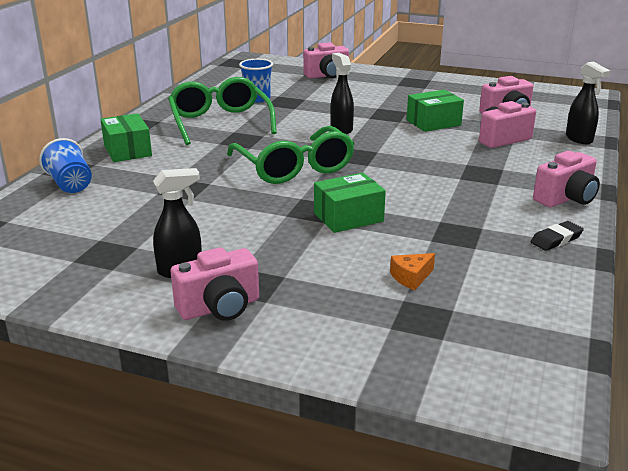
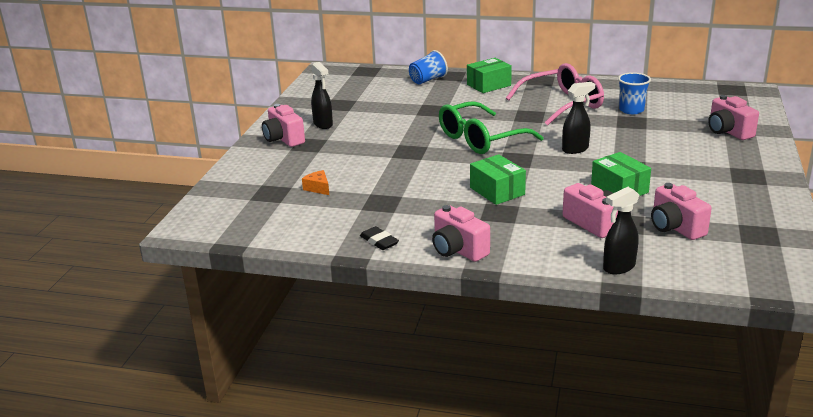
camera: 85 degrees right, 0 degrees up
(220, 122) = (562, 104): green glasses -> pink glasses
(348, 217) = (400, 164): green box -> green box (497, 191)

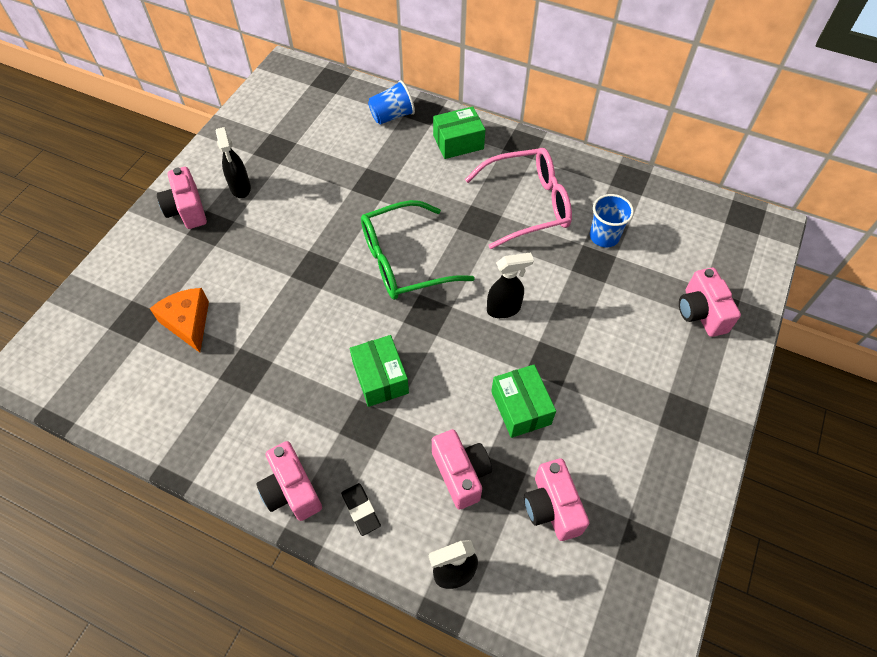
camera: 10 degrees right, 30 degrees up
(318, 188) = (188, 323): orange cheese -> orange cheese, size x1.71
(379, 241) = (214, 450): black eraser -> black eraser (361, 510)

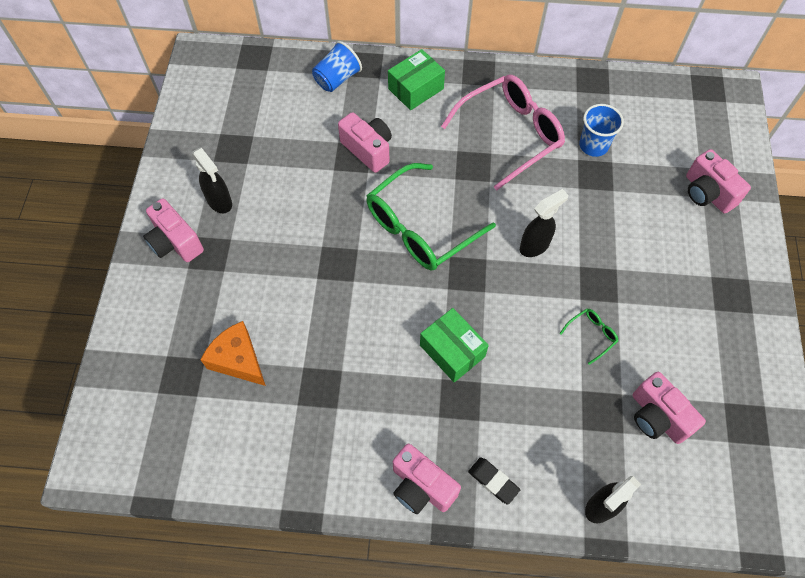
camera: 20 degrees left, 5 degrees up
(461, 473) = (566, 415): pink camera -> pink camera (368, 149)
(521, 408) = (591, 335): green box -> green glasses

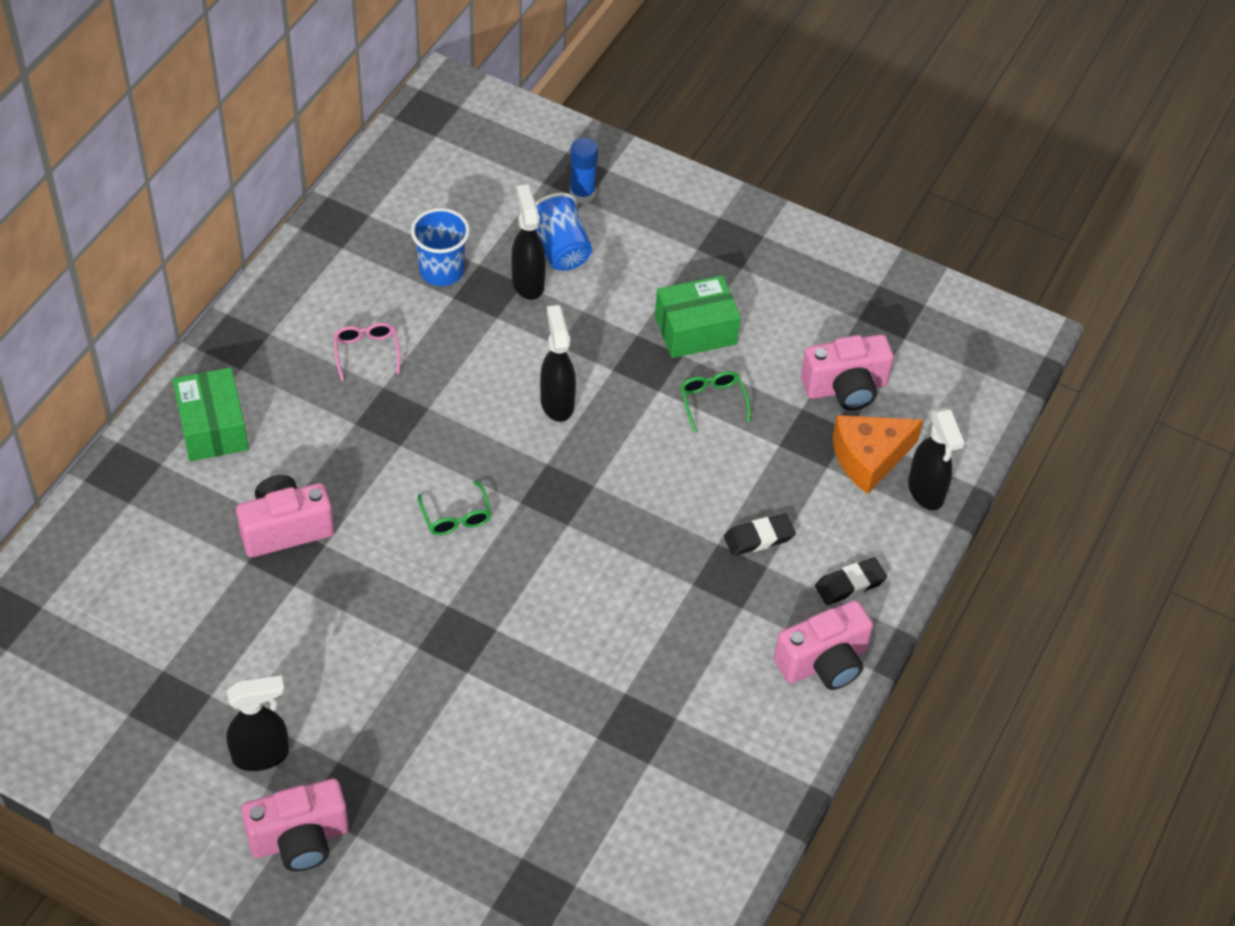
camera: 70 degrees left, 10 degrees down
(238, 360) = (545, 814): orange cheese -> orange cheese (869, 458)
(337, 79) = (126, 519): blue cup -> blue cup (559, 249)
(421, 227) = (456, 516): green glasses -> green glasses, size x0.40
(452, 351) = (660, 556): green box -> green box (695, 330)
(499, 406) = (759, 538): none -> black eraser
(510, 135) = (366, 352): pink glasses -> pink glasses, size x0.40
(616, 193) = (528, 282): none -> black spray bottle
(707, 193) = (582, 194): pink camera -> blue glue stick

